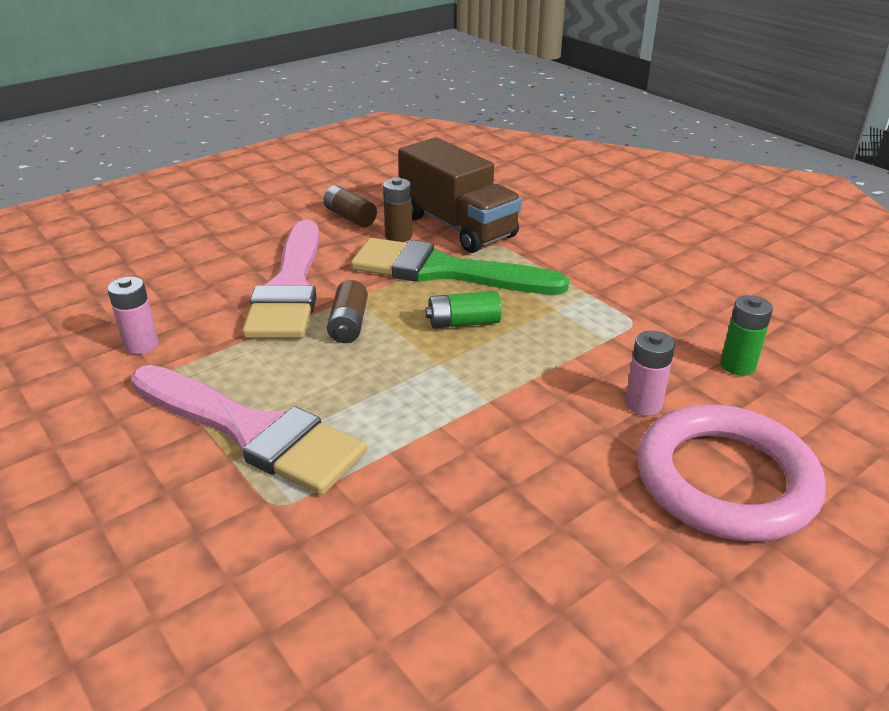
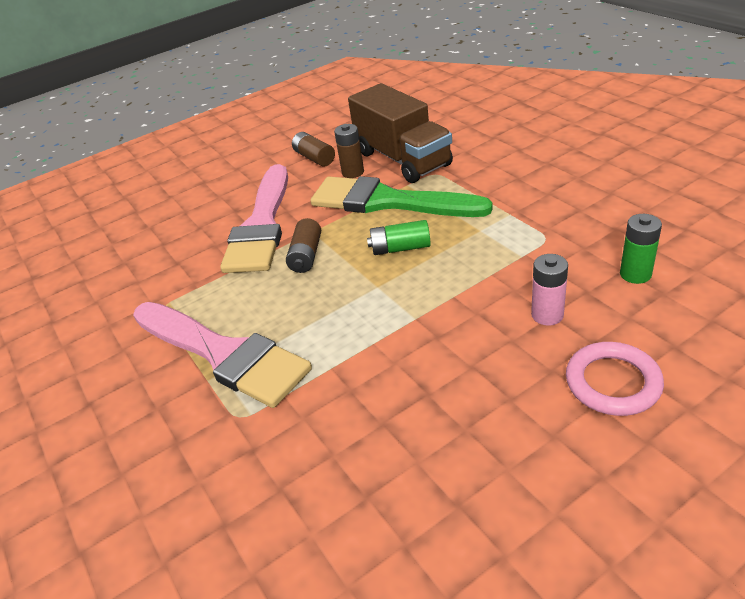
camera: 10 degrees right, 5 degrees up
(141, 345) = (144, 283): pink battery -> none
(725, 480) = (612, 382): pink ring -> pink ring, size x0.60

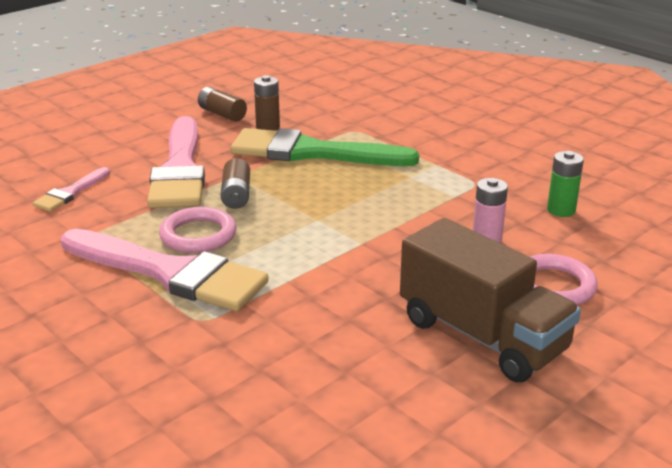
camera: 15 degrees left, 10 degrees down
(160, 254) = (70, 193): none -> pink brush
(260, 306) = (198, 235): none -> pink ring
(400, 248) = (333, 189): green battery -> none
(402, 159) = (318, 118): brown truck -> brown truck (482, 336)

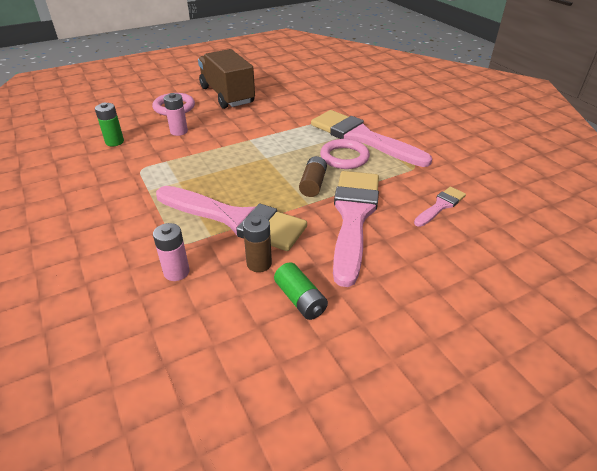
camera: 165 degrees left, 10 degrees up
(222, 114) = (300, 299): brown battery -> green battery
(312, 152) = (235, 219): green brush -> pink brush
(338, 115) = (176, 272): none -> pink battery

